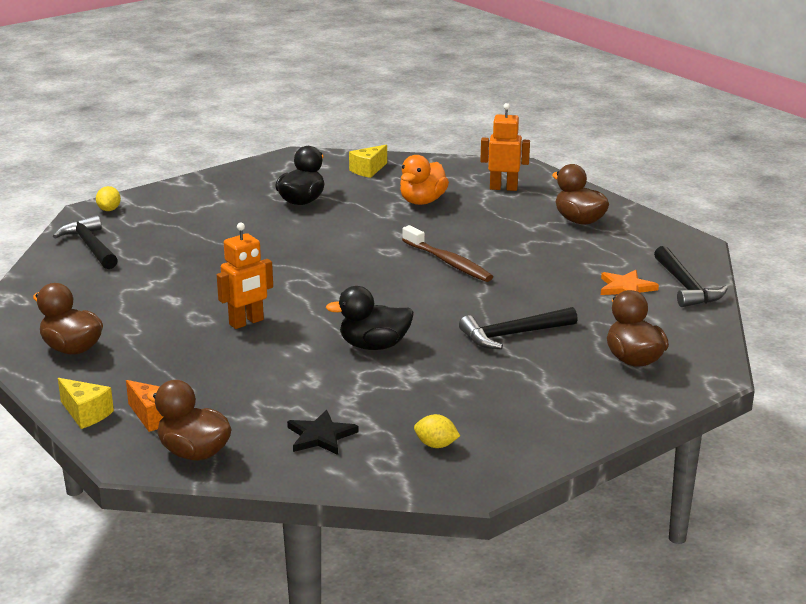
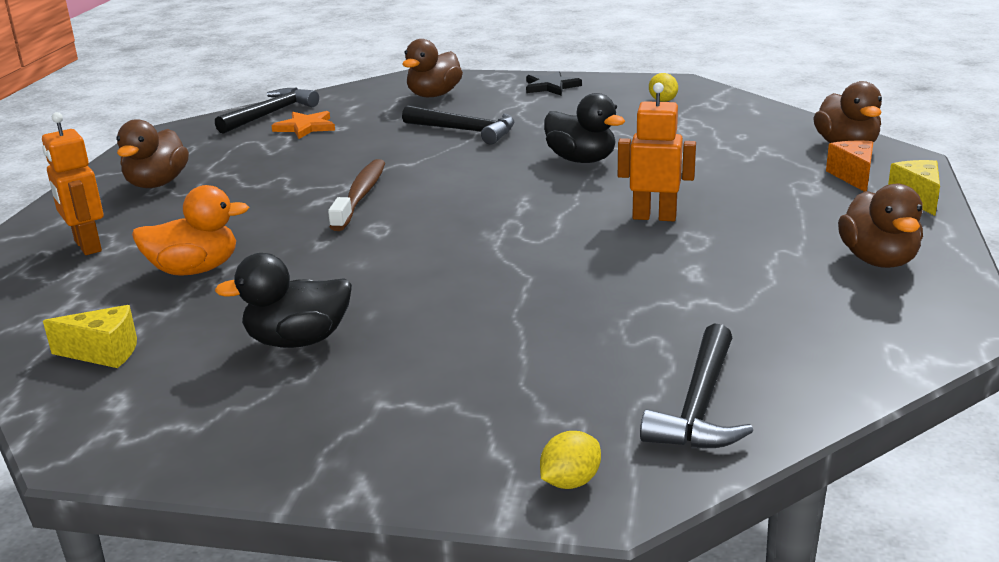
camera: 130 degrees left, 0 degrees up
(321, 436) = (732, 126): black star -> black star (551, 86)

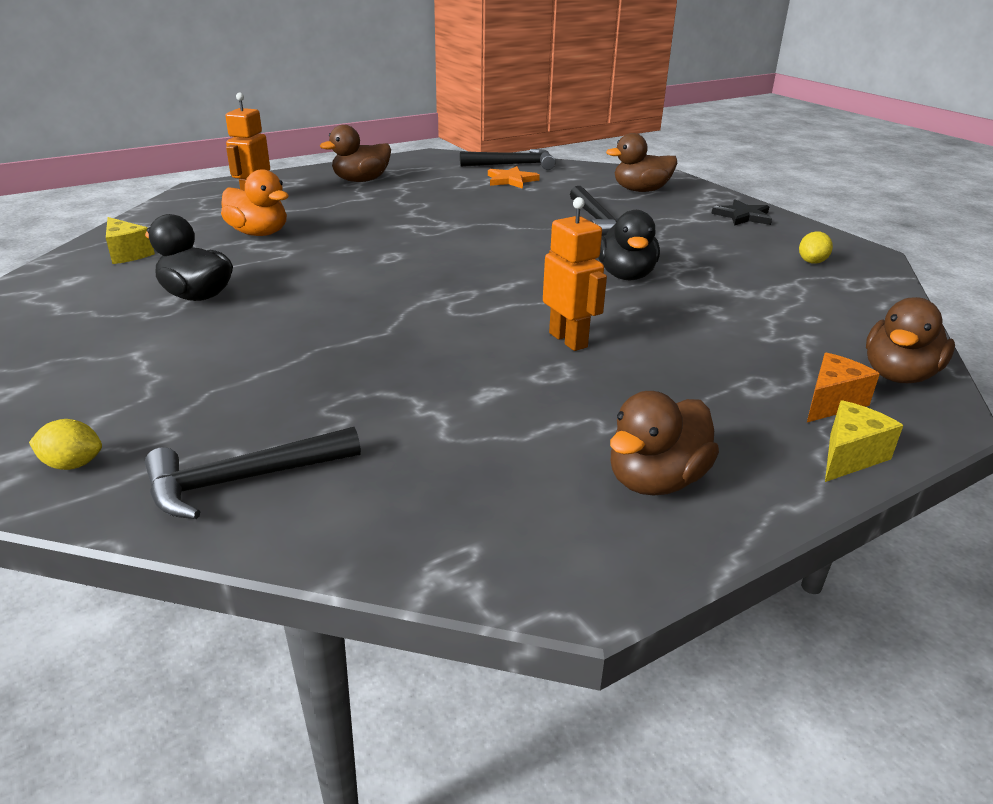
camera: 45 degrees right, 5 degrees up
(360, 195) = (433, 233): brown toothbrush -> none

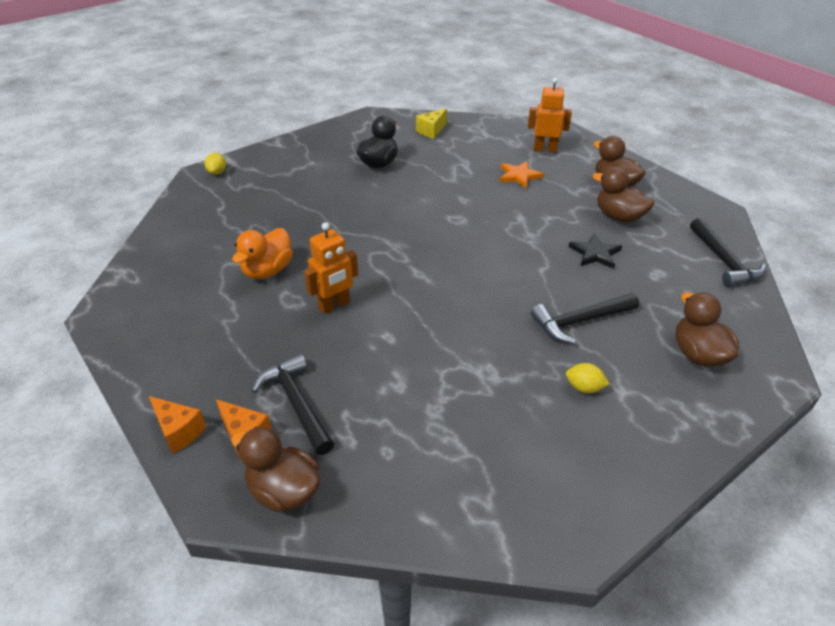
camera: 85 degrees right, 10 degrees up
(242, 480) = (198, 213): black hammer -> black hammer (296, 403)
(259, 233) = (479, 163): orange duck -> orange duck (267, 271)
(511, 180) = (671, 262): orange star -> orange star (519, 176)
(626, 275) = (453, 336): black duck -> none
(656, 480) = (172, 340): brown duck -> brown duck (619, 216)
(743, 216) = (654, 437): black star -> black star (595, 253)
(812, 262) = (527, 479): yellow lemon -> yellow lemon (584, 388)
(849, 456) = (178, 431): yellow cheese -> orange cheese

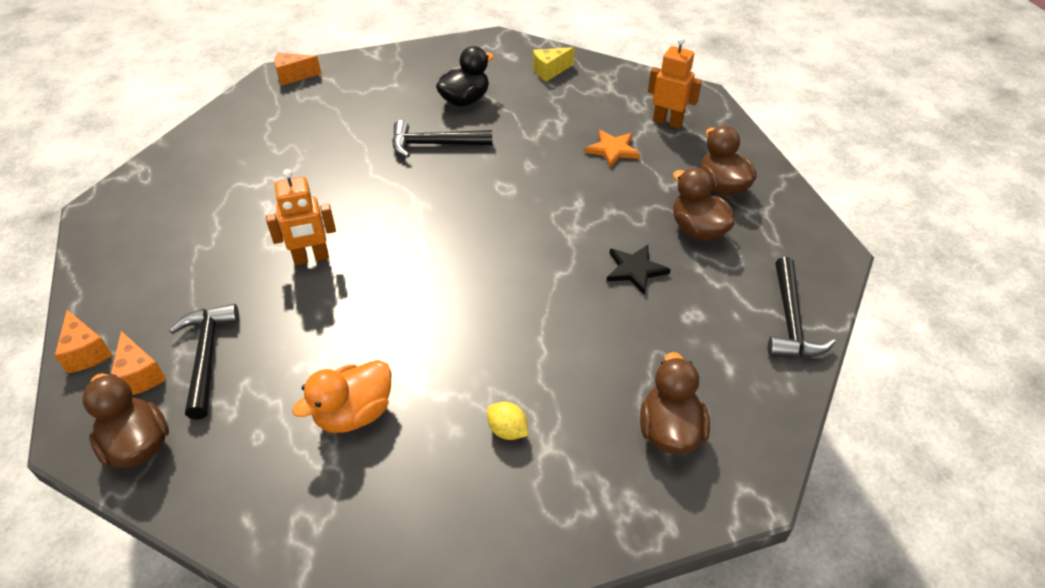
camera: 20 degrees right, 5 degrees up
(217, 172) = (293, 76): yellow lemon -> orange cheese
(267, 271) = (272, 201): orange duck -> orange duck (354, 414)
(579, 321) = (558, 349): black hammer -> black hammer (434, 144)

